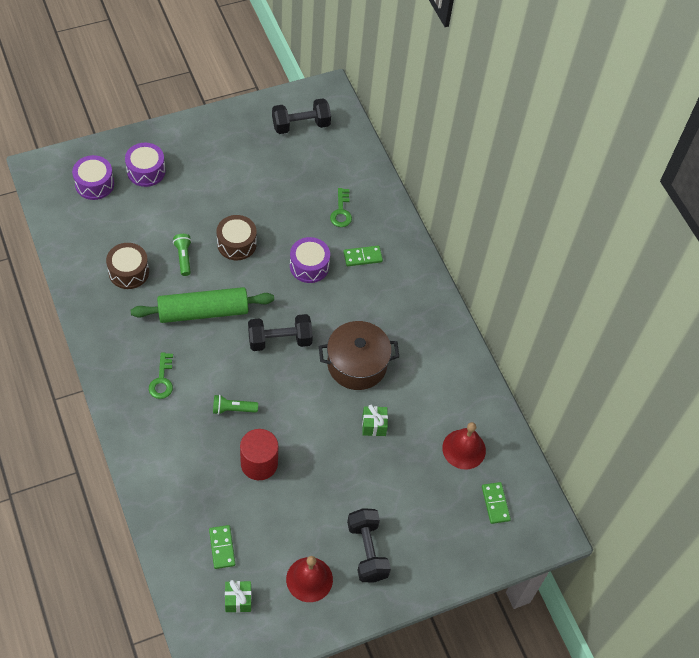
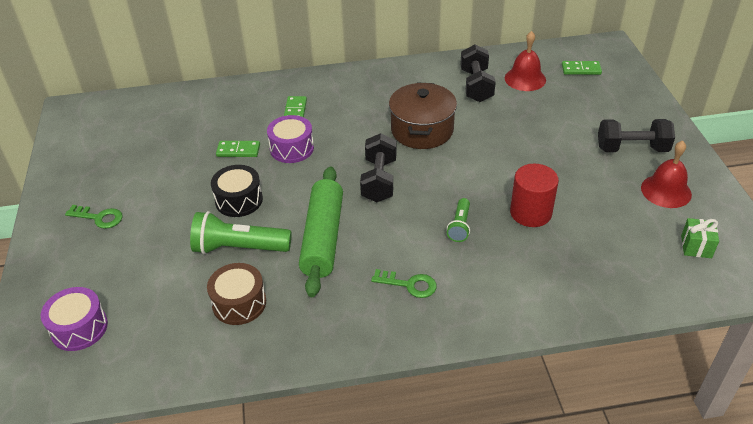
camera: 70 degrees left, 15 degrees down
(146, 171) = (89, 271): purple drum -> none
(183, 257) = (239, 248): green flashlight -> green flashlight, size x1.81
(222, 547) = (634, 253): green domino -> green domino (238, 151)
(236, 244) = (239, 200): brown drum -> black drum
(301, 125) = (102, 133): black dumbbell -> black dumbbell (476, 86)
(341, 211) = (232, 118): green key -> green key (99, 217)
(374, 425) = (494, 128): green gift -> none

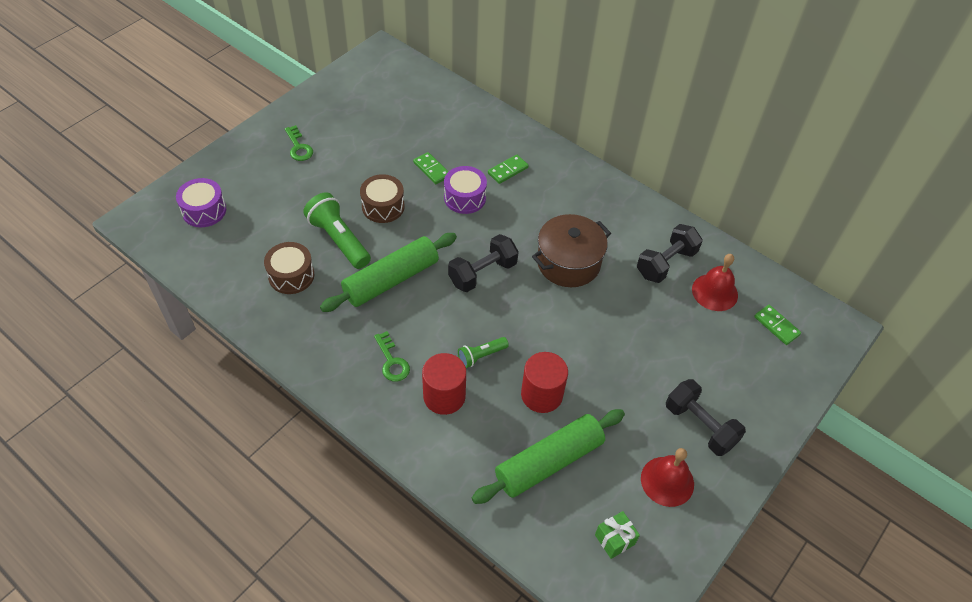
camera: 45 degrees right, 10 degrees up
(239, 200) = (383, 206): black drum -> brown drum
(478, 271) = (444, 396): none -> red cylinder
(597, 244) = (549, 462): none -> green rolling pin

